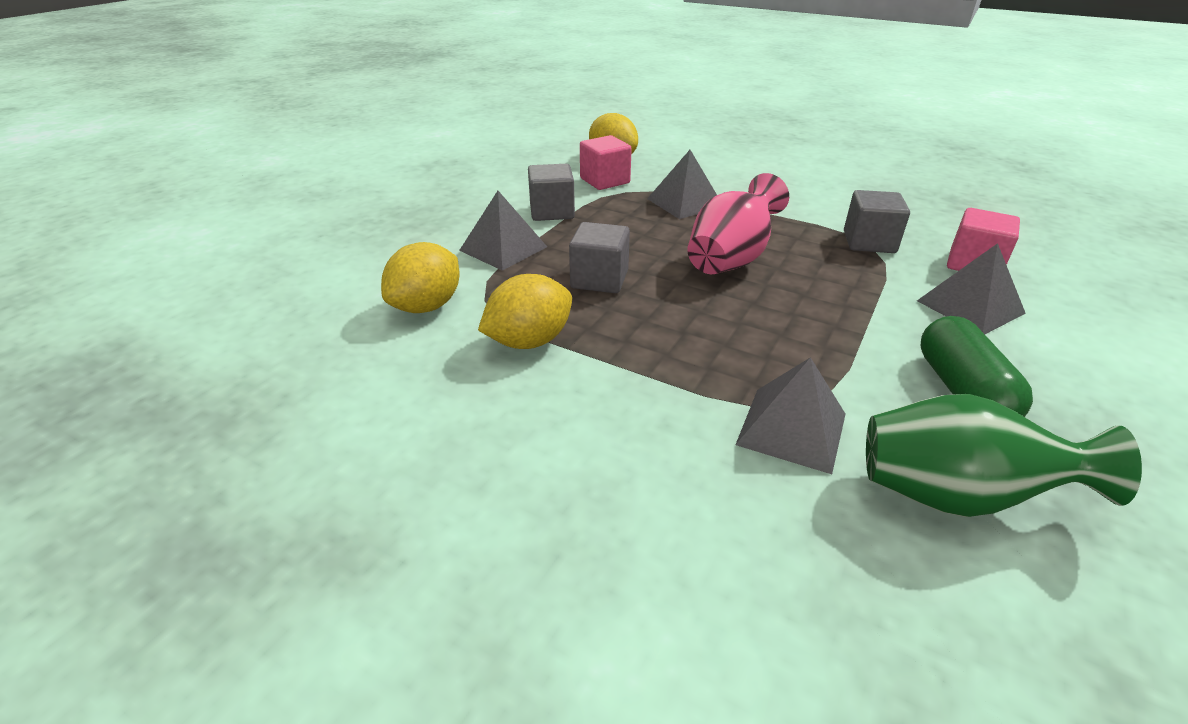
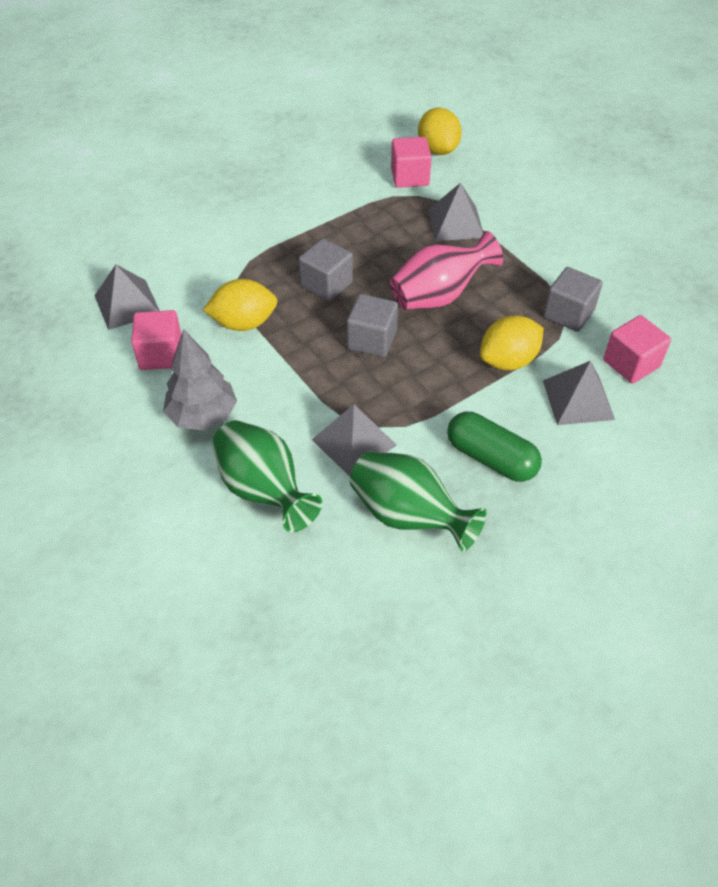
camera: 25 degrees right, 15 degrees up
(427, 306) = (197, 272): yellow lemon -> yellow lemon (508, 361)
(436, 409) = (161, 354): none -> pink cube
(503, 248) = (279, 232): grey pyramid -> grey pyramid (127, 304)
(552, 212) = (341, 202): grey cube -> grey cube (372, 340)
(557, 467) = (203, 416): none -> grey tree
(734, 540) = (264, 490): none -> green vase
(962, 390) = (491, 458): green capsule -> green capsule turned 75 degrees counterclockwise

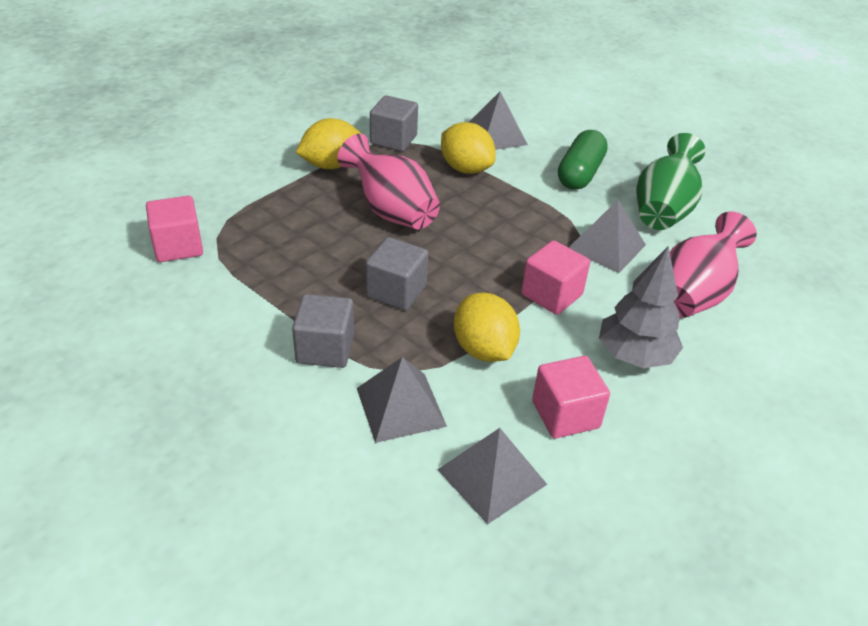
camera: 105 degrees left, 10 degrees down
(264, 490) = (694, 294): green vase -> pink vase
(372, 340) = (471, 249): grey cube -> grey cube (325, 349)
(438, 150) = (118, 228): yellow lemon -> yellow lemon (331, 165)
(456, 223) = (268, 207): grey pyramid -> grey pyramid (401, 406)
(631, 363) = (443, 112): pink cube -> pink cube (551, 295)

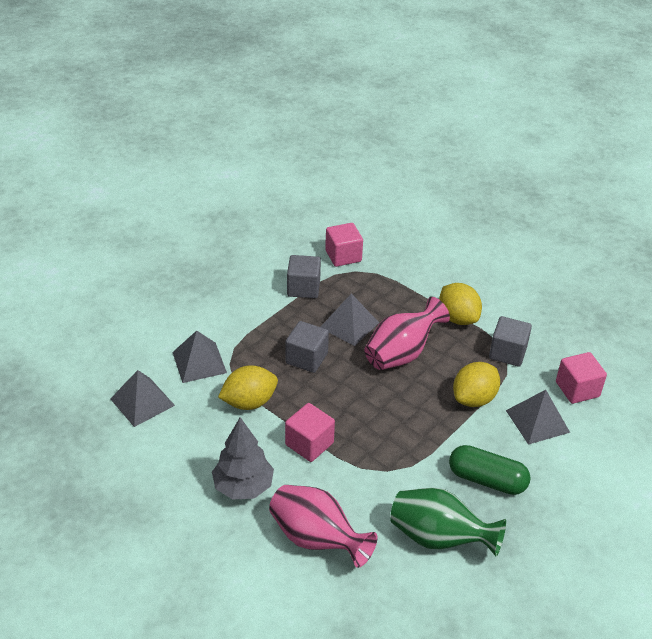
camera: 90 degrees right, 0 degrees up
(325, 349) = (249, 327): grey cube -> grey cube (303, 288)
(565, 414) = (188, 441): pink cube -> pink cube (577, 389)
(606, 246) = (375, 486): grey pyramid -> grey pyramid (349, 325)

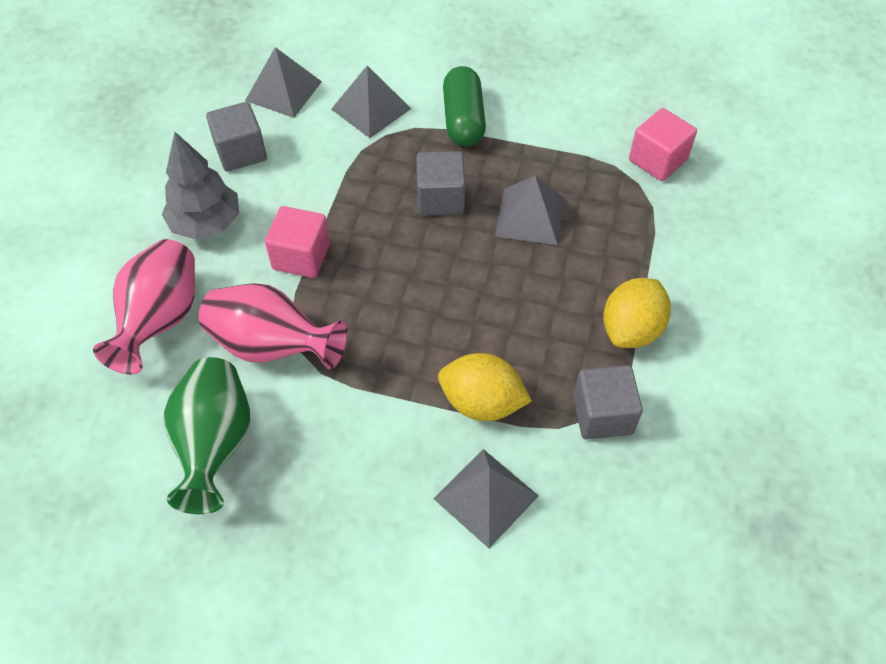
camera: 65 degrees right, 15 degrees up
(249, 402) = (335, 176): yellow lemon -> none
(303, 288) = (563, 146): grey cube -> grey cube (241, 152)
(401, 354) = (514, 291): pink vase -> pink vase (272, 346)
(487, 480) = (339, 467): green capsule -> green capsule (463, 120)
(577, 389) = (586, 533): pink cube -> none

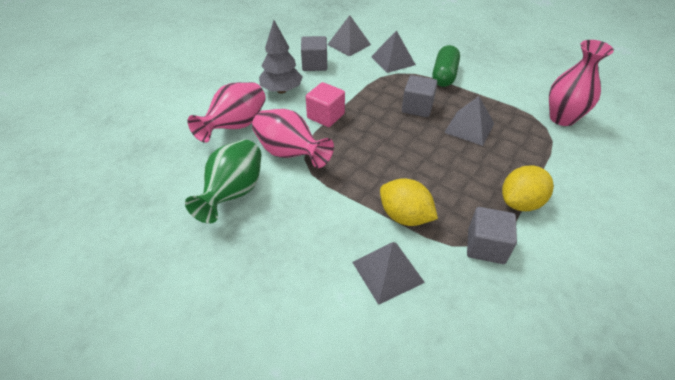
camera: 20 degrees right, 10 degrees down
(657, 160) = (562, 118): pink cube -> pink vase

